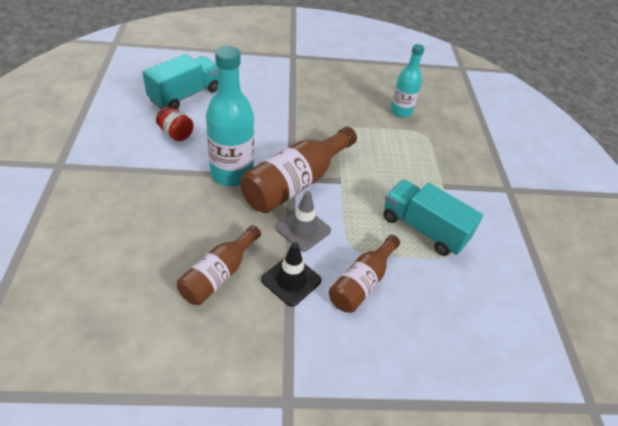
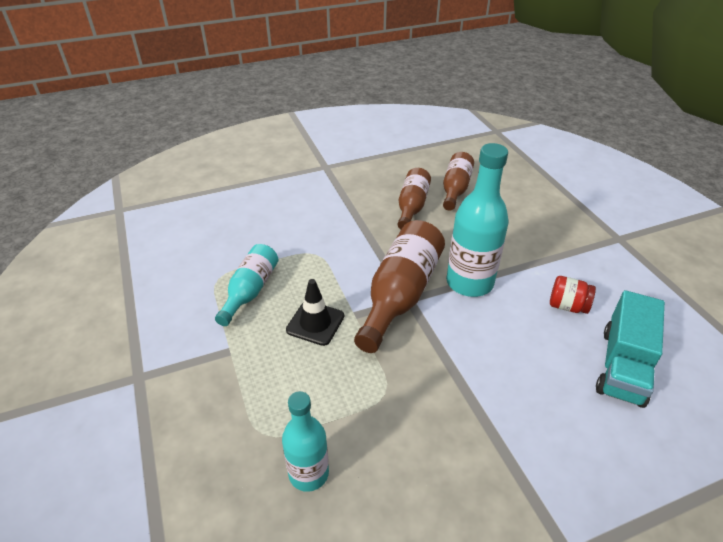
camera: 165 degrees right, 5 degrees down
(291, 280) = (356, 218): black traffic cone -> black traffic cone (315, 323)
(303, 229) = (367, 254): grey traffic cone -> none
(362, 282) = (299, 232): brown bottle -> brown bottle (455, 189)
(423, 229) = (250, 291): turquoise truck -> turquoise bottle

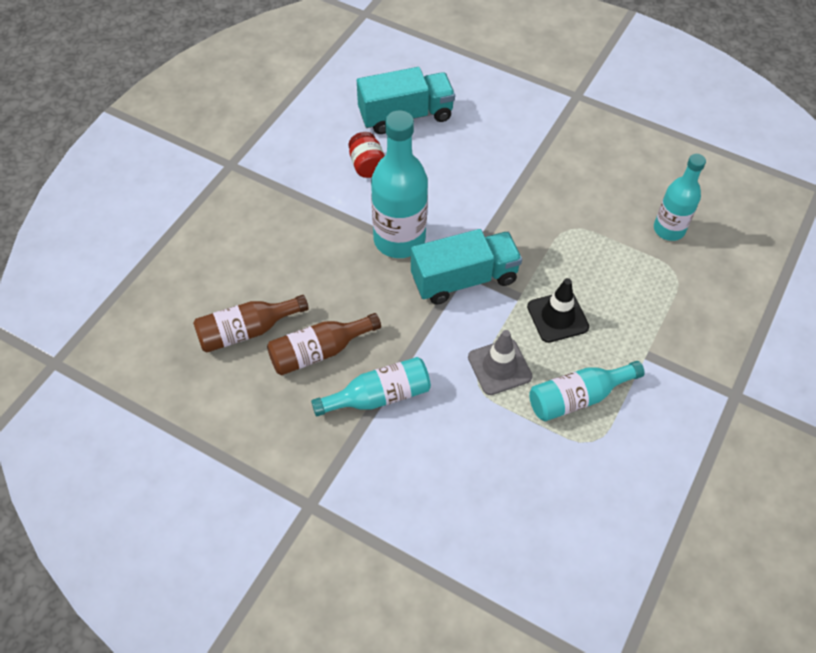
camera: 130 degrees left, 15 degrees up
(315, 270) = (499, 367): none -> grey traffic cone
(356, 213) = (379, 396): none -> turquoise bottle
(400, 295) = (464, 279): brown bottle -> turquoise truck

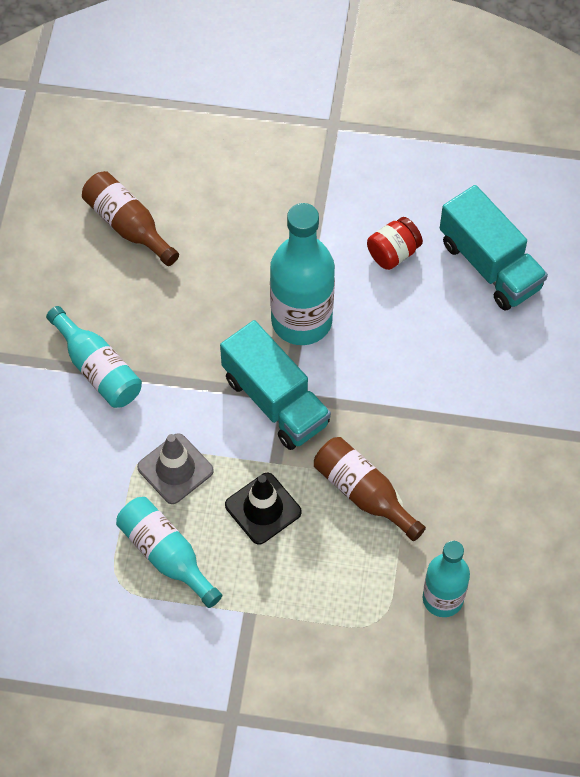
camera: 70 degrees right, 5 degrees up
(319, 351) = (129, 297): brown bottle -> brown bottle (363, 493)

